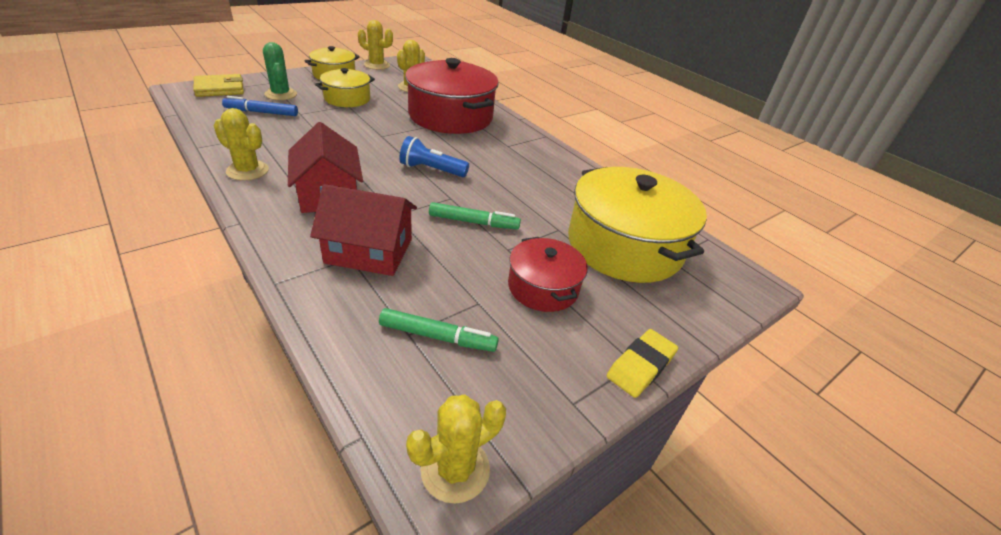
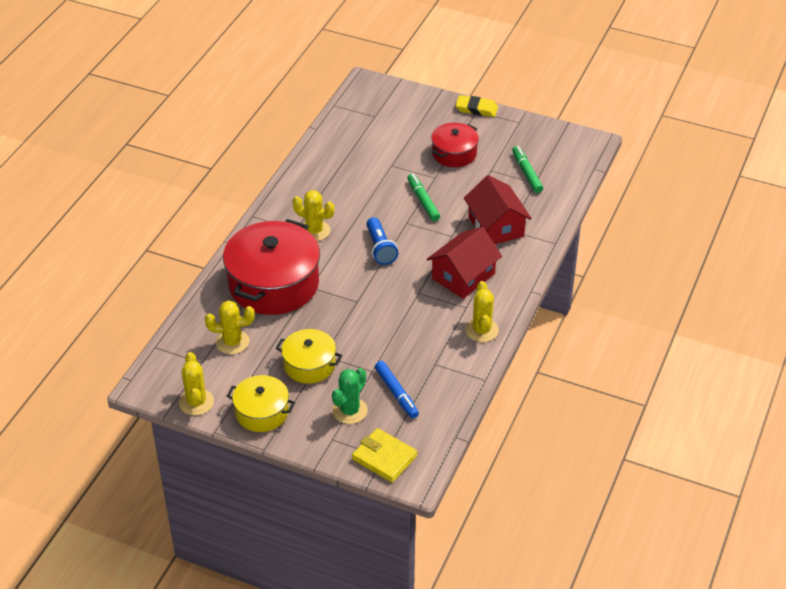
camera: 115 degrees left, 5 degrees up
(455, 469) = (580, 141): yellow cactus -> yellow cactus (314, 231)
(624, 245) = (380, 135): yellow pot -> none

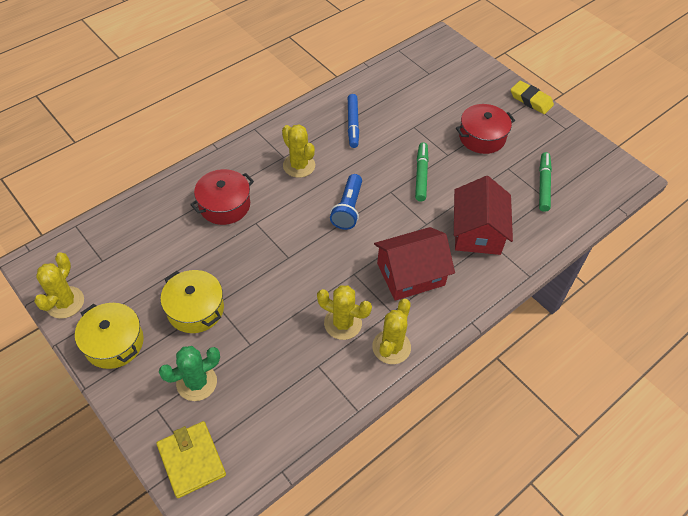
camera: 25 degrees right, 10 degrees up
(232, 342) = (144, 251): yellow cactus -> yellow cactus (343, 323)
(273, 284) = (224, 205): red pot -> red pot, size x0.54
(396, 393) = (256, 384): blue marker -> blue marker (353, 124)

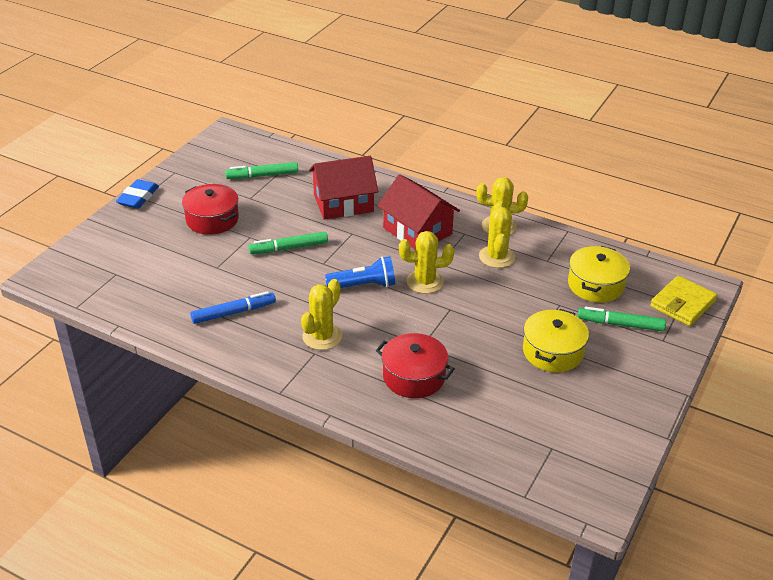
camera: 110 degrees left, 15 degrees down
(65, 302) = (621, 454): yellow cactus -> yellow cactus (425, 282)
(114, 343) = (631, 394): yellow pot -> yellow pot (596, 285)
(196, 382) = (620, 324): green cactus -> green marker
(531, 100) = (138, 197): yellow eraser -> blue eraser

